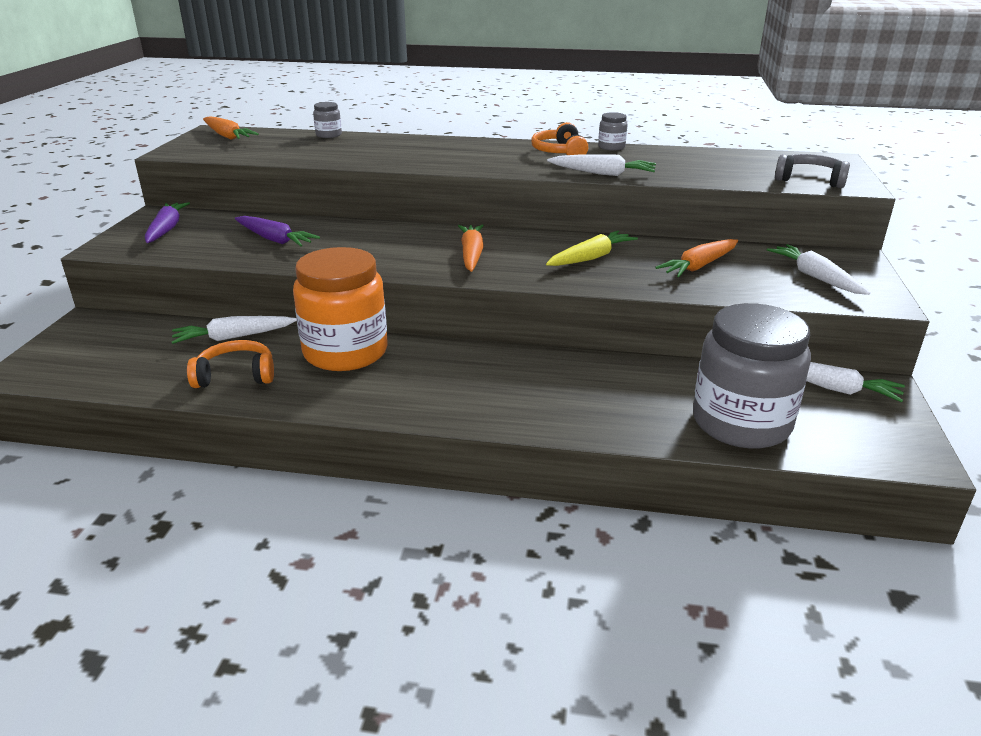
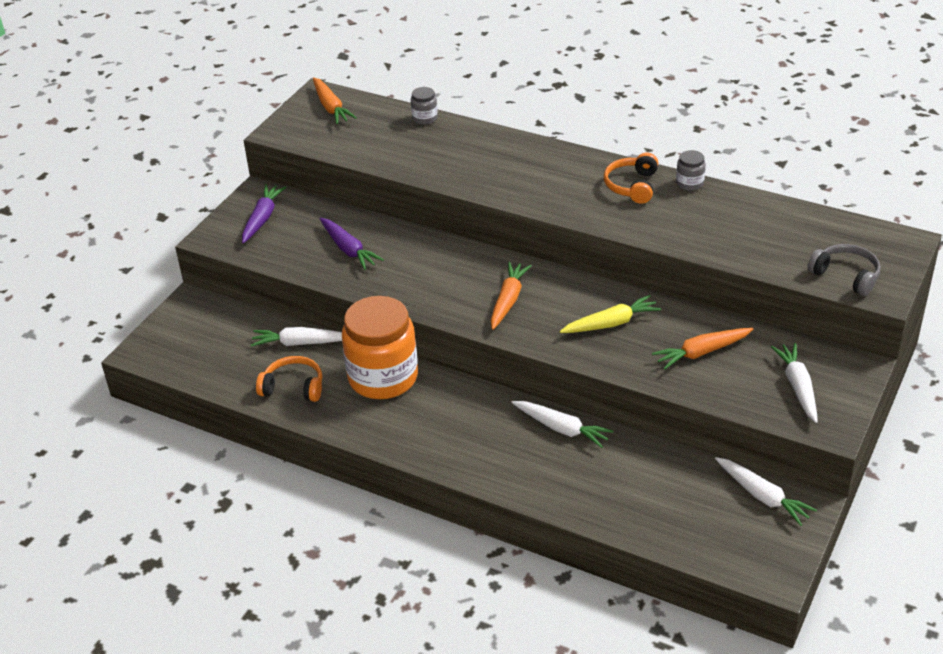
camera: 20 degrees right, 10 degrees up
(603, 173) = (651, 232): white carrot -> white carrot (561, 428)
(741, 423) = (660, 515): grey jar -> none

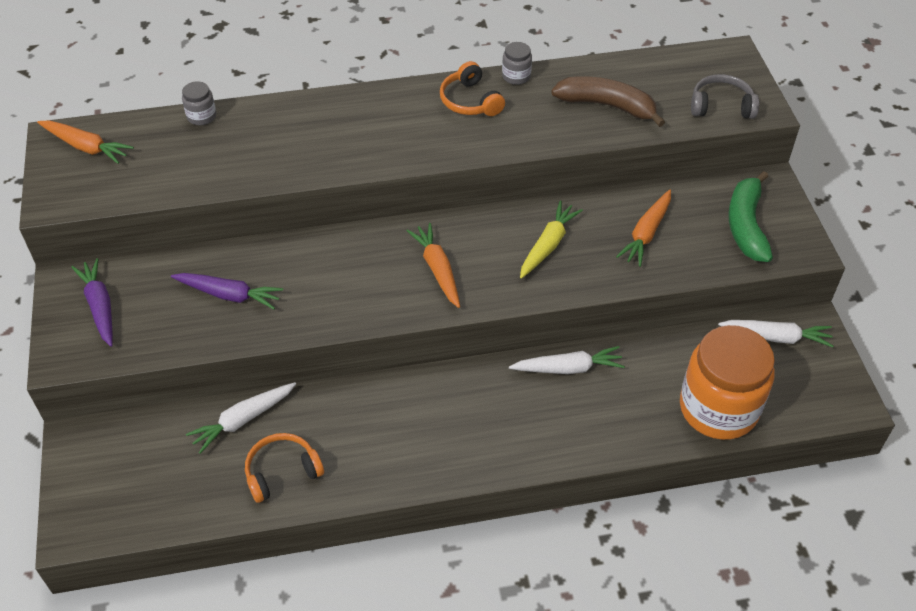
camera: 40 degrees left, 10 degrees up
(383, 377) = (361, 410): orange jar -> orange jar (718, 408)
(742, 234) = (607, 106): none -> brown banana
(797, 387) = (746, 225): white carrot -> green banana

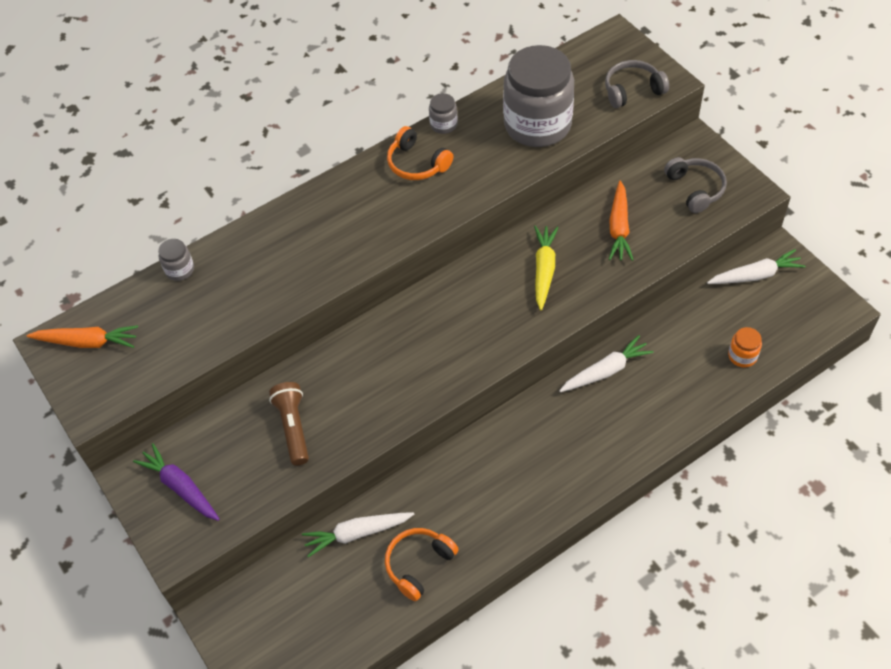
camera: 20 degrees left, 5 degrees up
(229, 295) = (293, 427): purple carrot -> brown flashlight
(243, 420) = (357, 533): white carrot -> white carrot turned 45 degrees clockwise
(437, 269) = (463, 330): orange carrot -> none
(607, 106) = (537, 125): brown banana -> grey jar
(718, 408) = (742, 356): orange jar -> orange jar, size x0.41
(746, 225) = (695, 189): green banana -> grey headphones

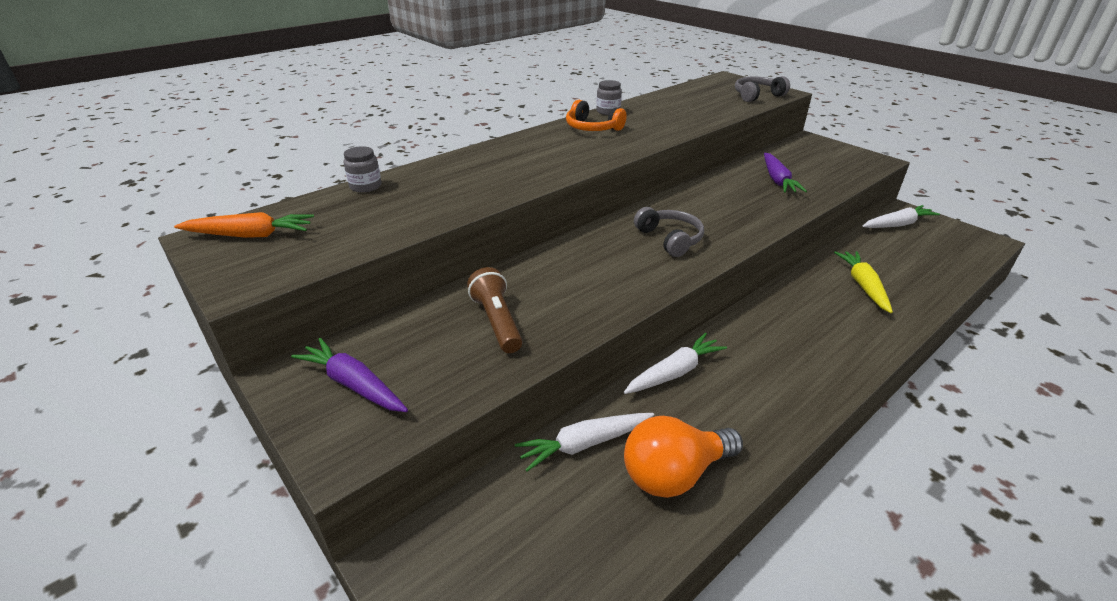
camera: 10 degrees left, 20 degrees down
(419, 564) = (674, 473): orange headphones -> orange light bulb
(537, 125) = (689, 110): grey jar -> none
(544, 270) = (724, 204): yellow carrot -> yellow carrot (863, 286)
(605, 371) = (804, 288): white carrot -> white carrot (674, 372)
(619, 227) = (777, 180): orange carrot -> purple carrot
(695, 189) = (828, 160): grey headphones -> grey headphones (670, 239)
(742, 356) = (927, 273): orange jar -> none

